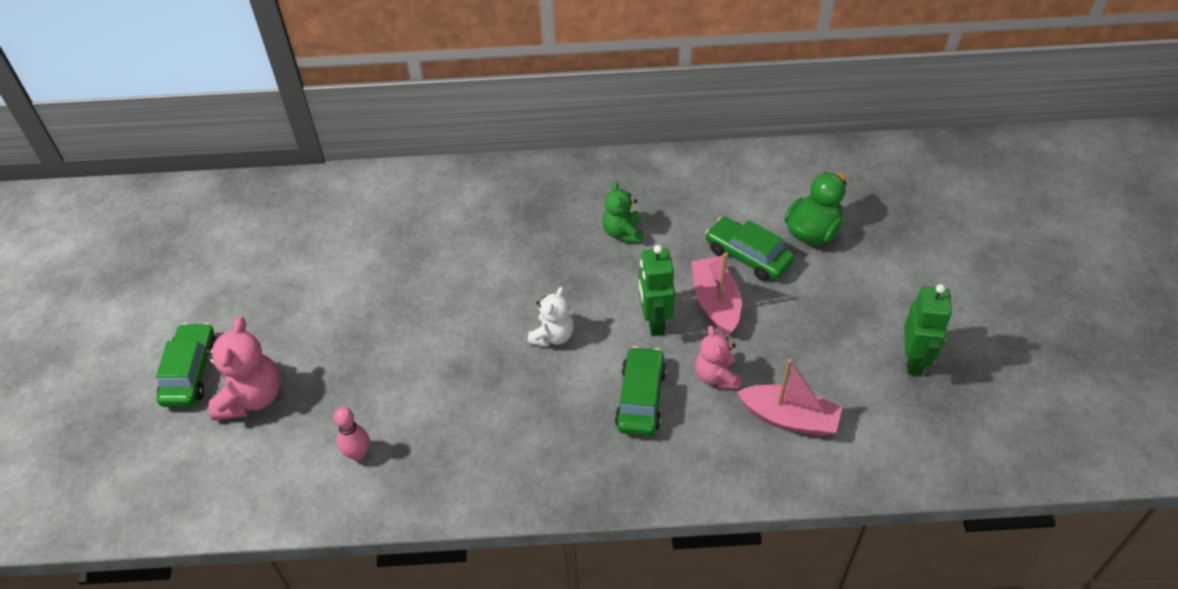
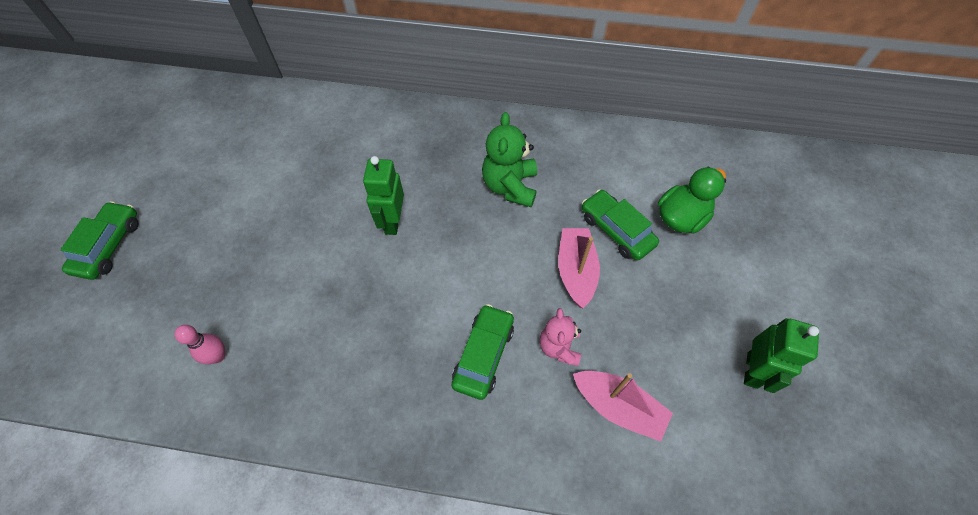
camera: 10 degrees right, 10 degrees up
(251, 397) = (149, 280): pink teddy bear -> none
(552, 336) = (421, 274): white teddy bear -> none
(623, 233) = (510, 186): green teddy bear -> green teddy bear, size x1.54
(654, 322) = (516, 279): green robot -> green robot (392, 221)

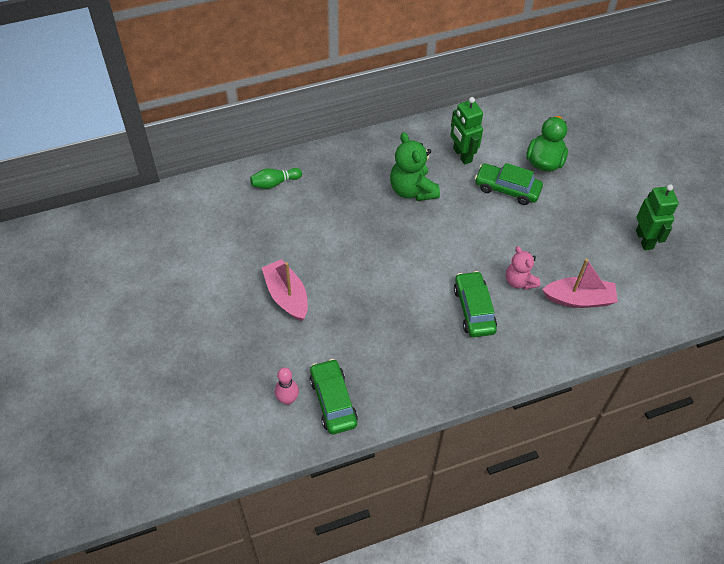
camera: 30 degrees left, 5 degrees down
(109, 246) = (128, 370): green car -> green car (333, 401)
(380, 122) = (274, 183): none -> green bowling pin
(392, 221) = (343, 252): green robot -> green robot (462, 155)
(576, 271) = (498, 228): pink boat -> pink boat (287, 296)

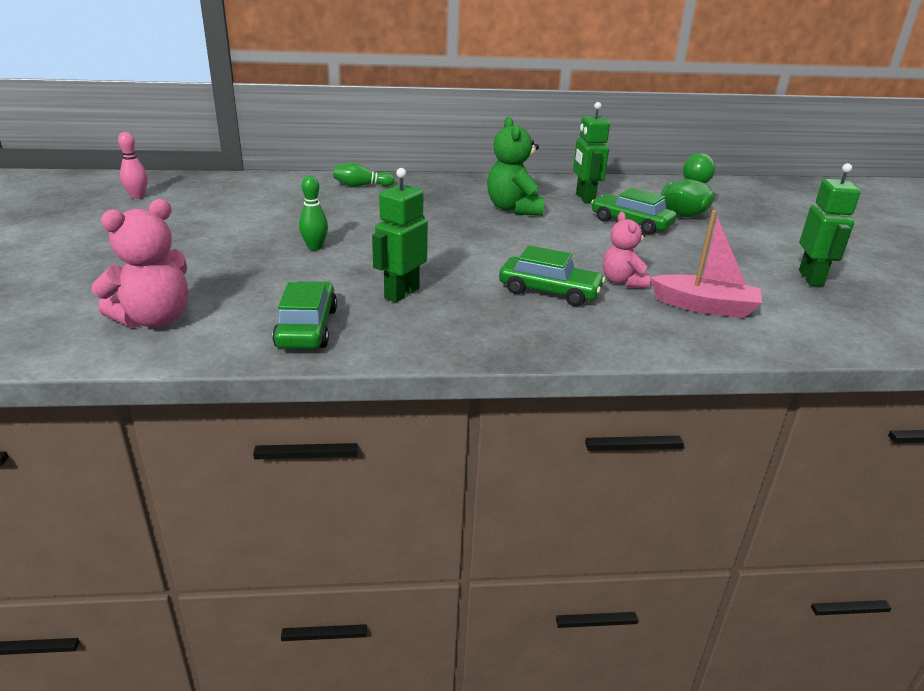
camera: 15 degrees right, 25 degrees down
(229, 421) = (155, 319): none -> pink teddy bear
(287, 296) = (315, 247): pink boat -> green bowling pin
(287, 399) = (247, 316): pink bowling pin -> pink bowling pin (138, 196)
(376, 341) = (401, 293): none -> green robot
(474, 309) = (549, 291): green car -> green car turned 105 degrees clockwise

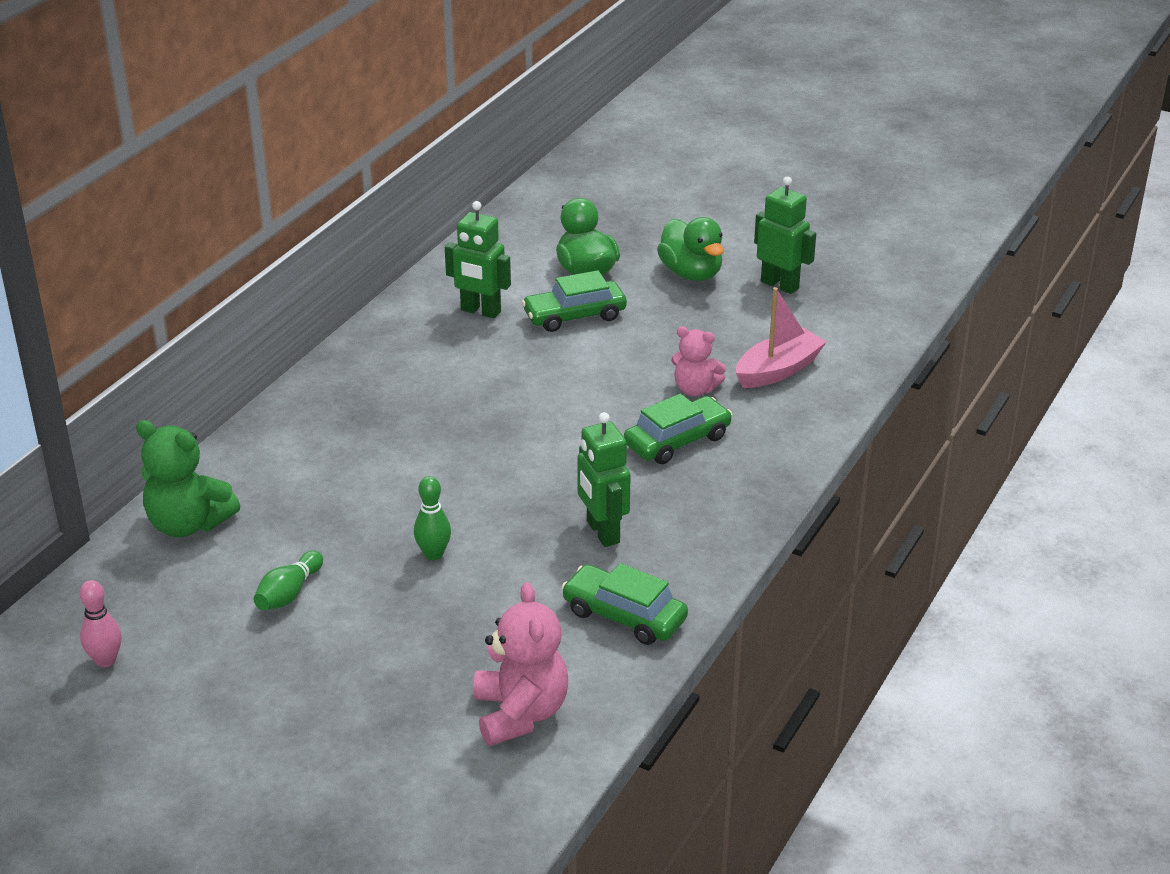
camera: 55 degrees left, 5 degrees up
(361, 186) = (267, 456): green bowling pin -> green bowling pin (289, 593)
(514, 209) = (461, 373): green teddy bear -> green teddy bear (188, 524)
(753, 245) = (691, 273): none -> green duck

